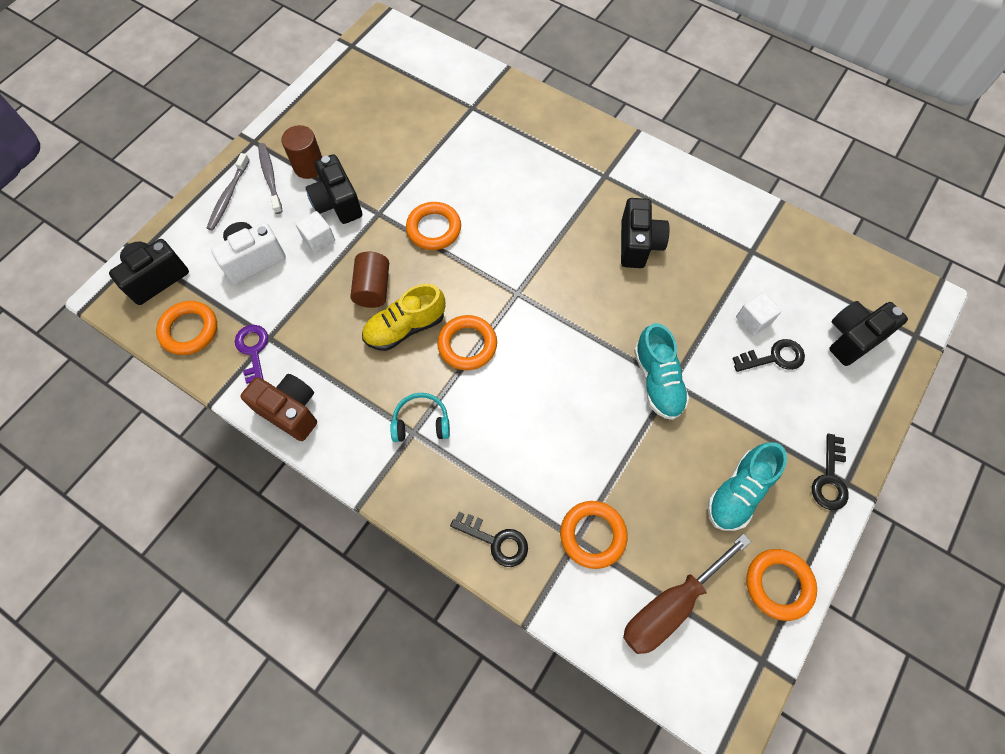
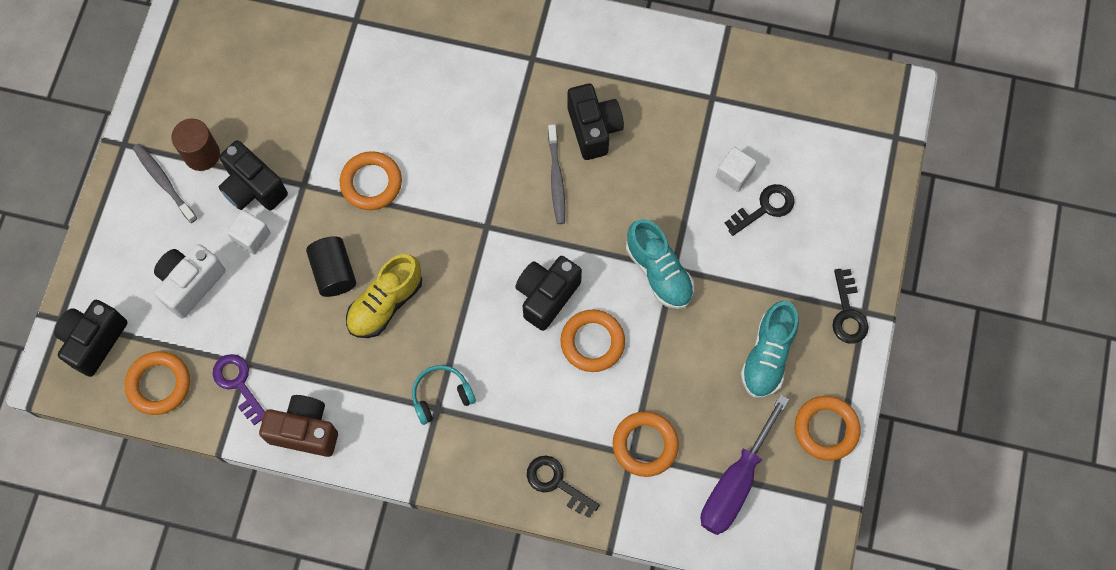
camera: 20 degrees left, 5 degrees up
(228, 196) = (127, 220): grey toothbrush -> grey toothbrush (556, 178)
(373, 288) = (334, 272): brown cylinder -> black cylinder
(467, 345) = (456, 300): orange ring -> orange ring (592, 342)
(496, 541) = (556, 483): black key -> black key turned 150 degrees counterclockwise
(670, 605) = (735, 483): brown screwdriver -> purple screwdriver
(852, 338) = (835, 161): black camera -> black camera (546, 296)

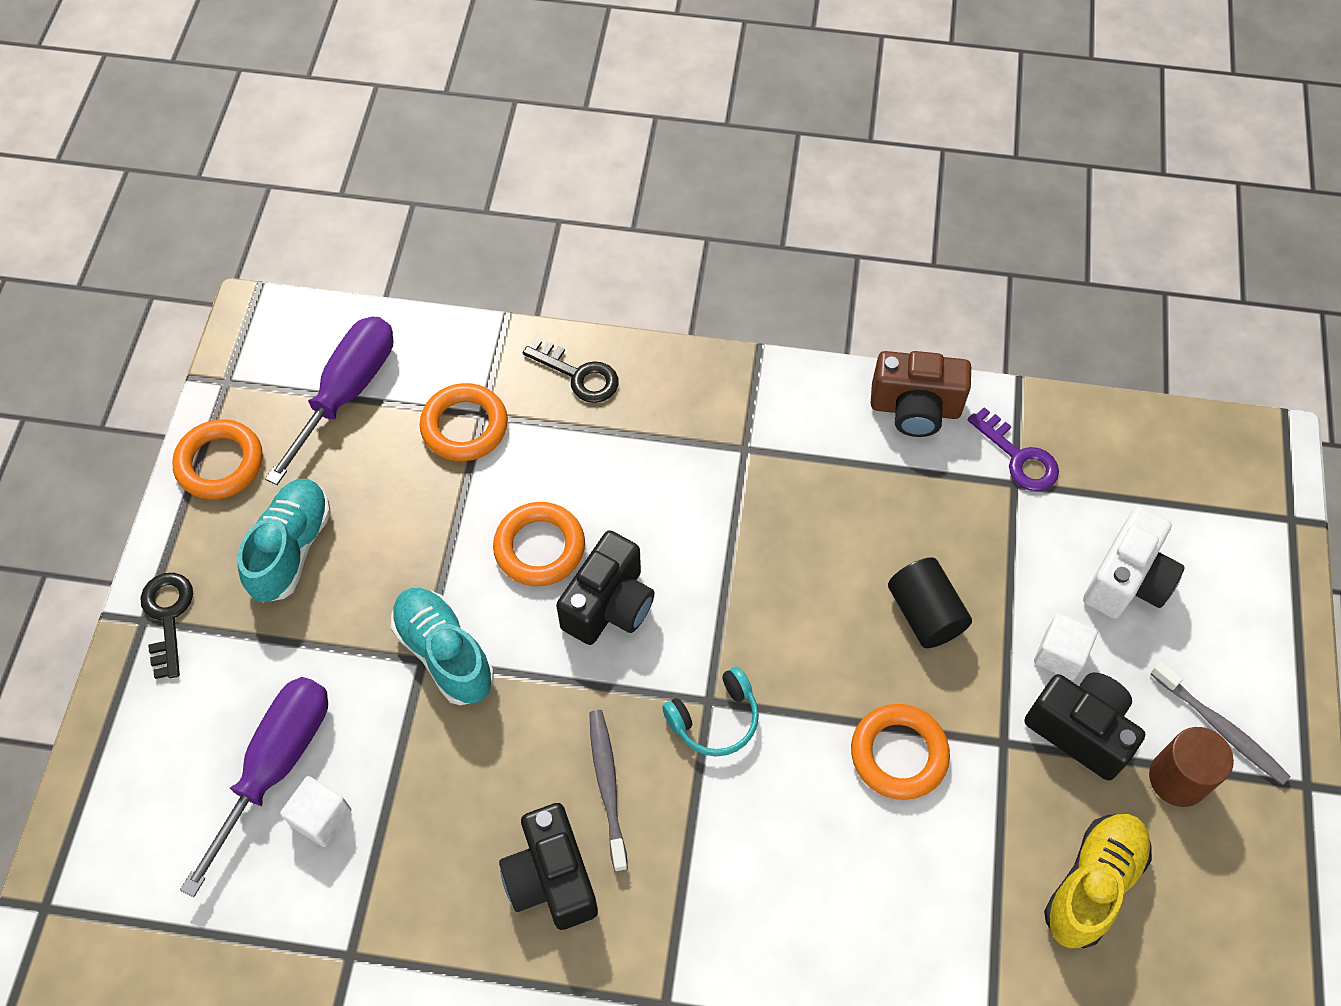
camera: 175 degrees right, 10 degrees down
(94, 341) = (1232, 495): black camera -> none
(159, 384) = (1124, 448): orange ring -> none
(385, 303) = (841, 576): yellow shoe -> yellow shoe (1093, 884)
(441, 396) = (742, 463): turquoise headphones -> turquoise headphones (715, 719)
(765, 208) = (276, 765): black key -> purple screwdriver

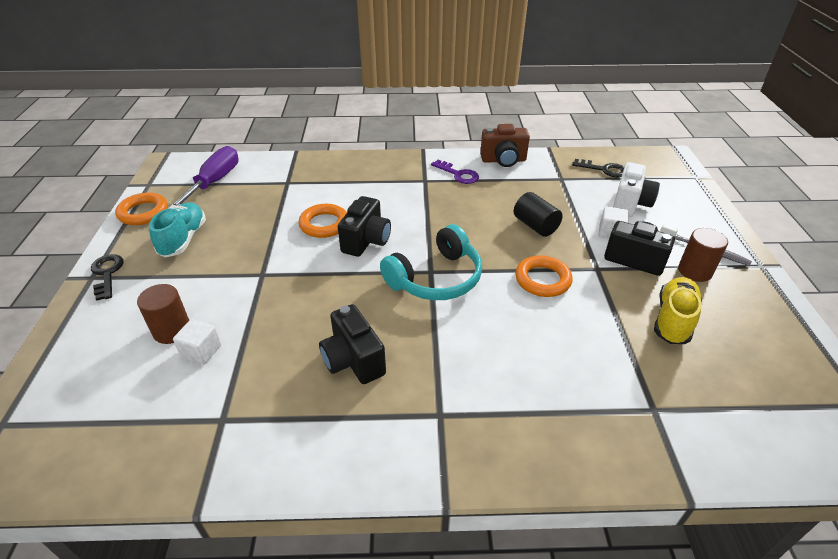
camera: 10 degrees left, 20 degrees down
(276, 765) = (172, 330): purple screwdriver -> brown cylinder
(444, 653) = (275, 270): turquoise shoe -> none
(464, 426) = (278, 187): orange ring -> none
(578, 375) = (335, 165): black key -> black key (604, 169)
(607, 786) = (380, 314): grey toothbrush -> none
(715, 719) = (436, 278): turquoise headphones -> turquoise headphones, size x1.81
(1018, 457) = (559, 170): purple key -> purple key (458, 174)

